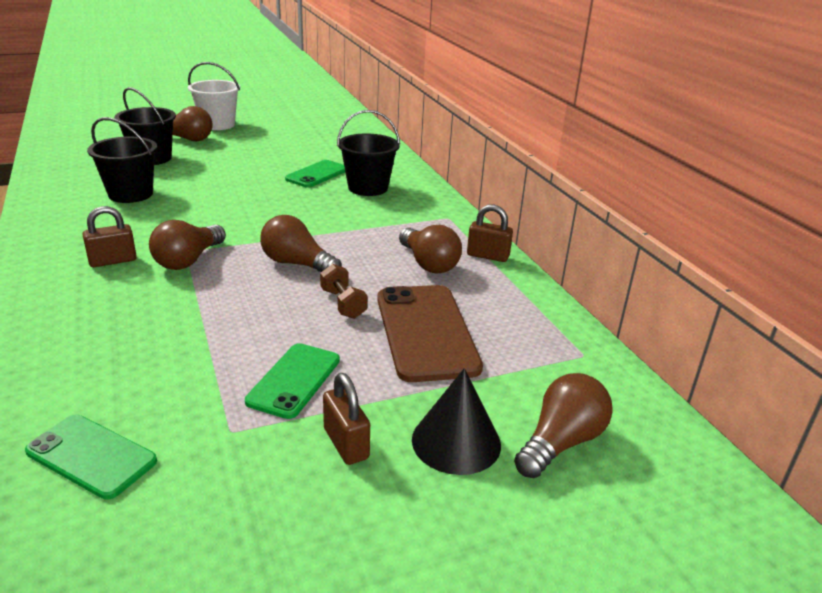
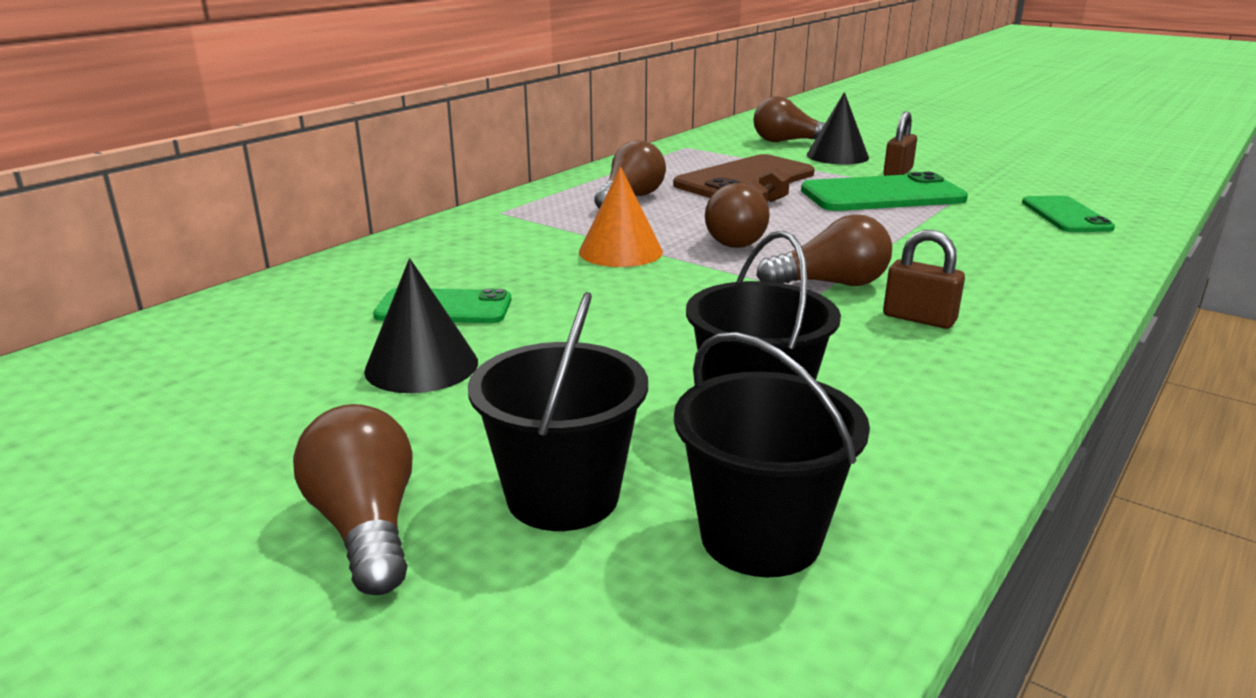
camera: 120 degrees left, 5 degrees down
(218, 125) = (177, 546): white bucket -> none
(268, 161) = (421, 366): none -> black cone
(294, 380) = (882, 195): green phone -> green phone, size x1.62
(328, 226) = (620, 251): none -> orange cone
(368, 188) = (458, 265): black bucket -> black bucket (760, 537)
(488, 256) = (574, 185): brown padlock -> none

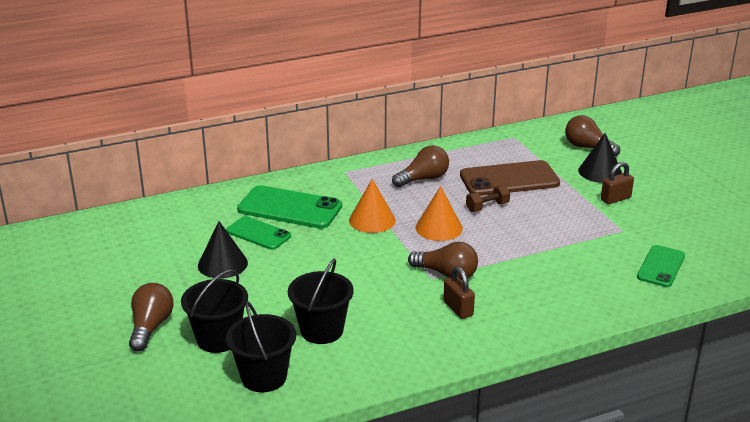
camera: 30 degrees right, 5 degrees up
(733, 239) = (439, 228): brown light bulb -> orange cone
(882, 195) = (573, 216): green phone -> green phone (290, 208)

